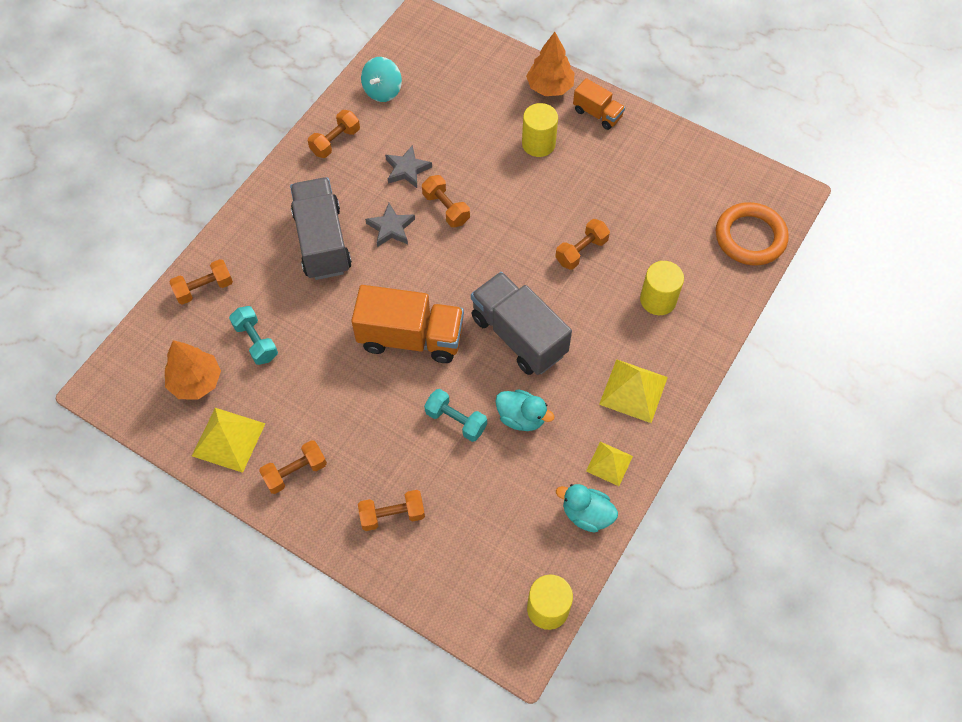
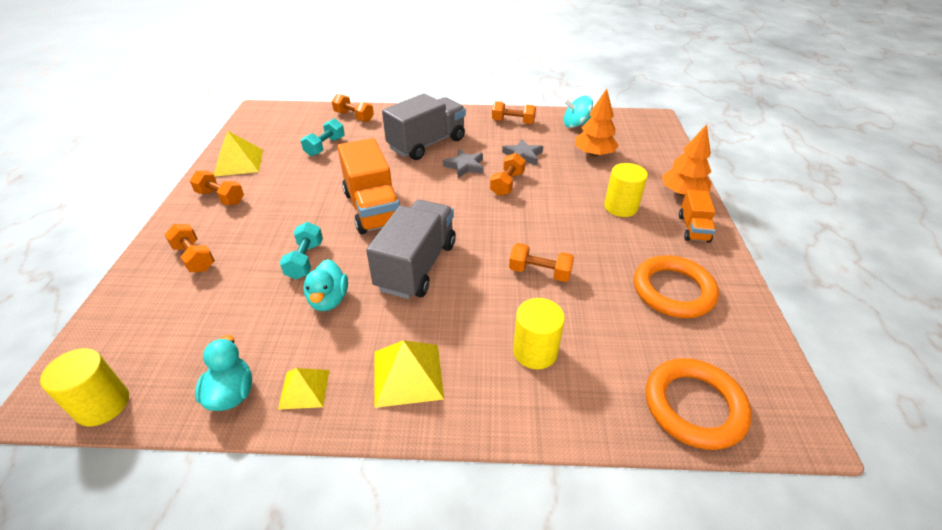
camera: 60 degrees right, 20 degrees down
(196, 381) = (279, 136): orange tree -> orange tree (593, 154)
(653, 177) = (673, 290): none -> orange ring

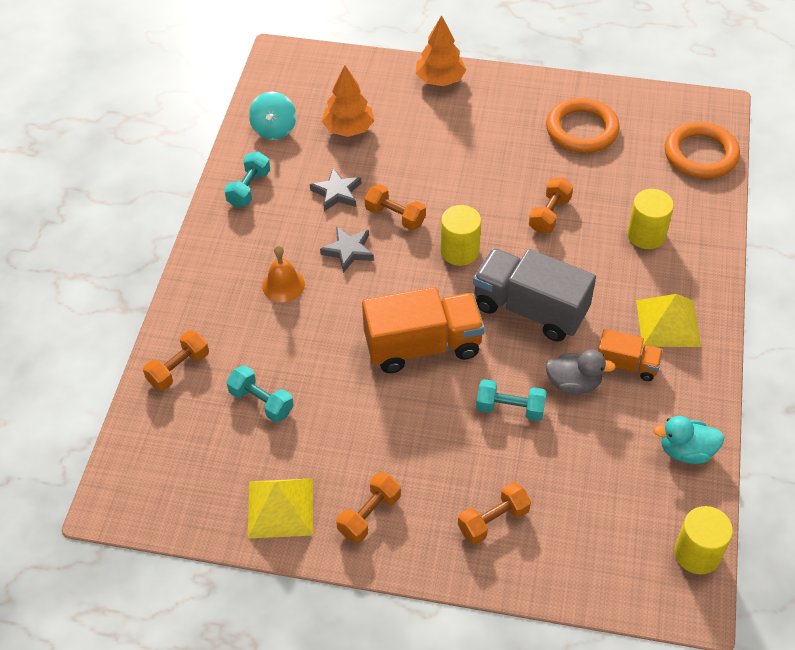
camera: 80 degrees left, 10 degrees up
(304, 389) = (682, 397): yellow pyramid -> none
(328, 300) = (573, 384): turquoise duck -> grey duck
(427, 144) = (283, 285): grey truck -> orange bell
(513, 122) = (249, 189): orange dumbbell -> turquoise dumbbell
(620, 207) = (456, 132): yellow cylinder -> yellow cylinder (459, 251)
(693, 228) = (499, 90): orange truck -> orange truck (626, 365)

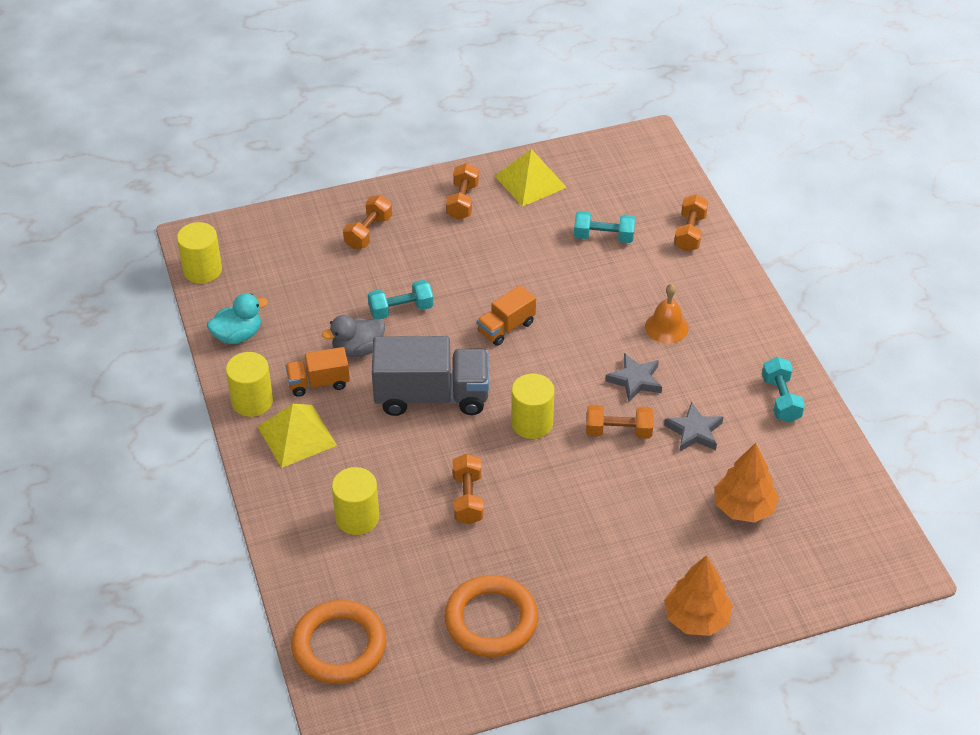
camera: 150 degrees right, 5 degrees down
(274, 129) = (818, 473): turquoise spinning top -> none
(423, 346) = (506, 327): orange truck -> orange truck, size x0.54
(697, 373) = (252, 401): none -> yellow cylinder

